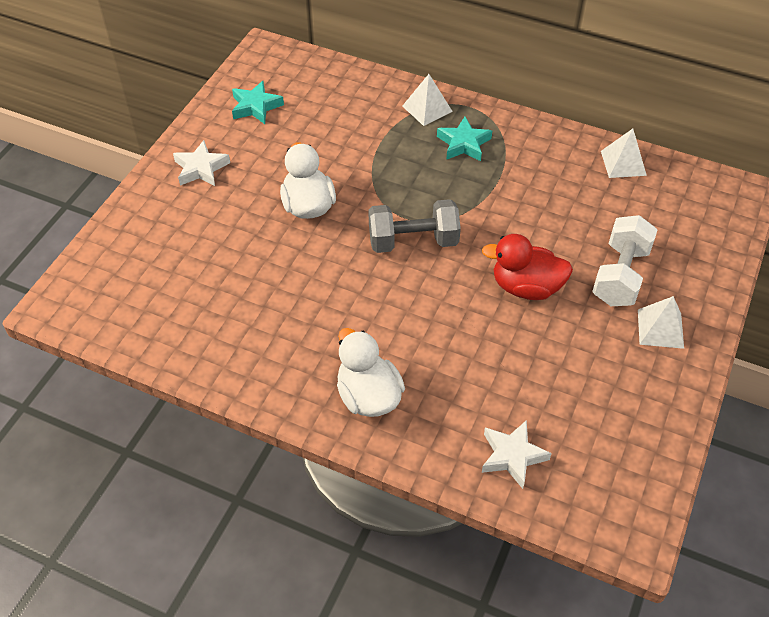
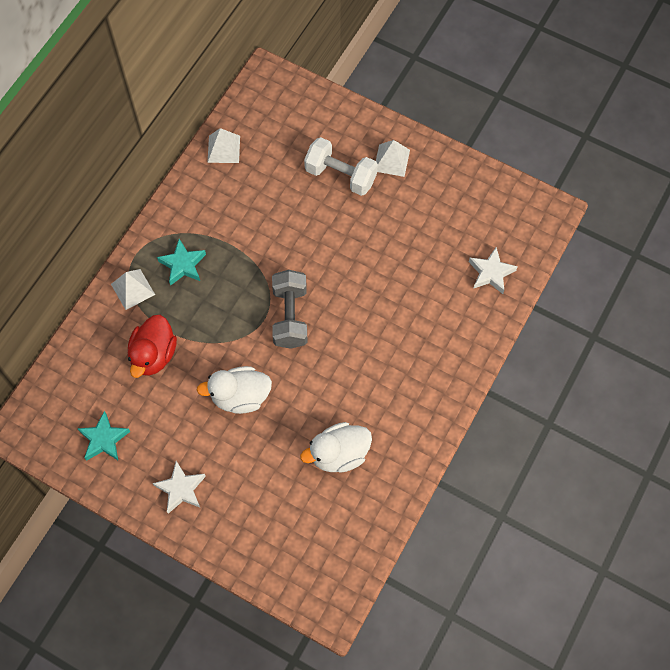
camera: 85 degrees left, 15 degrees up
(368, 396) = (437, 362): white duck -> white duck (339, 454)
(526, 287) = (345, 241): red duck -> red duck (154, 355)

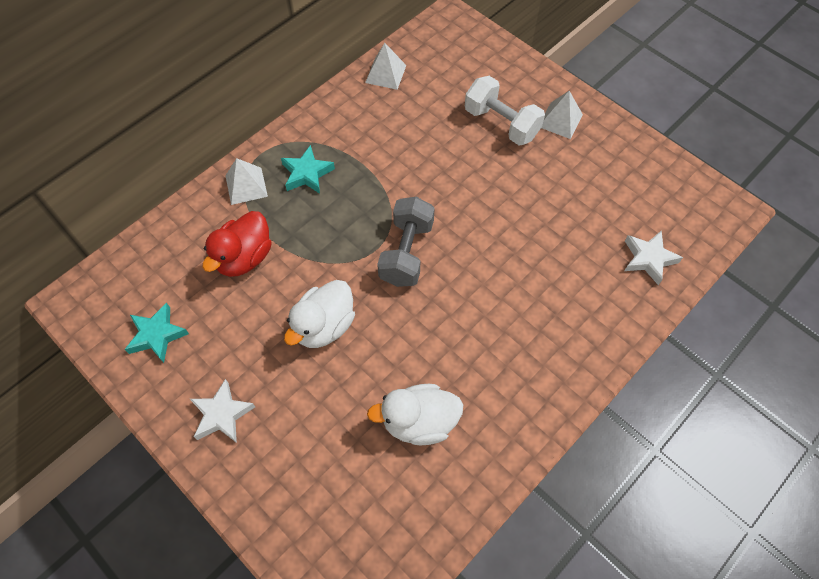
camera: 15 degrees right, 5 degrees down
(240, 396) = (324, 326): white duck -> white duck turned 60 degrees counterclockwise

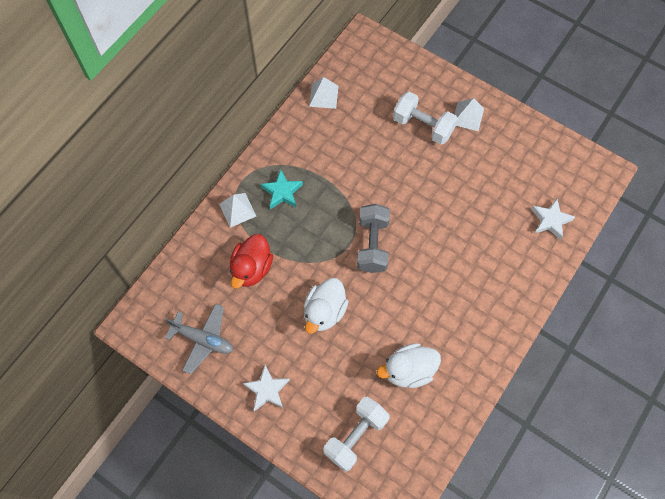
camera: 10 degrees left, 5 degrees up
(157, 335) = (203, 339): turquoise star -> grey plane
(326, 499) = (355, 436): none -> white dumbbell

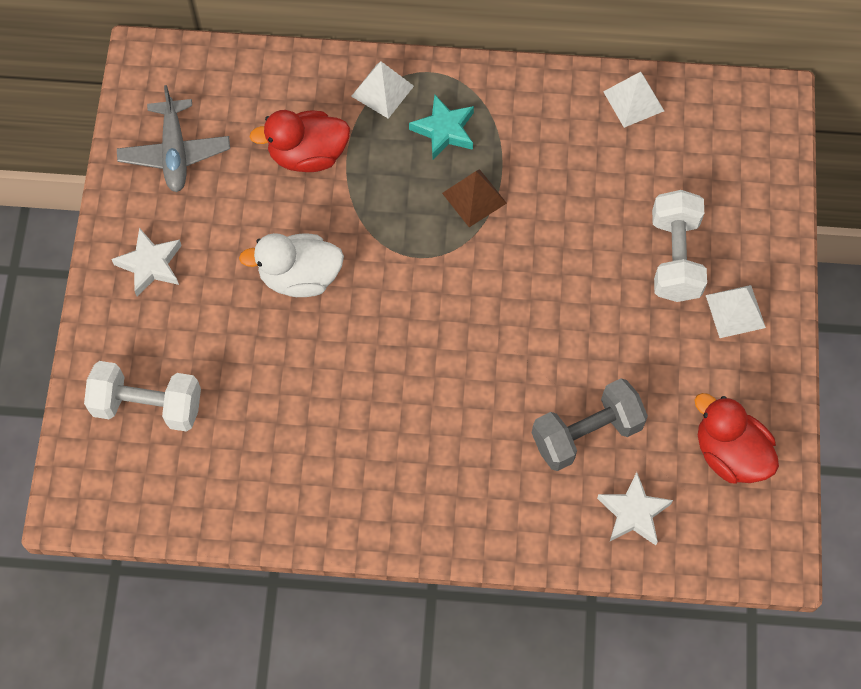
camera: 60 degrees right, 0 degrees up
(331, 199) = (474, 198): none -> brown pyramid
(372, 244) = (437, 286): grey dumbbell -> grey dumbbell (586, 433)
(408, 370) = (277, 427): white duck -> none
(541, 160) = (730, 453): none -> red duck

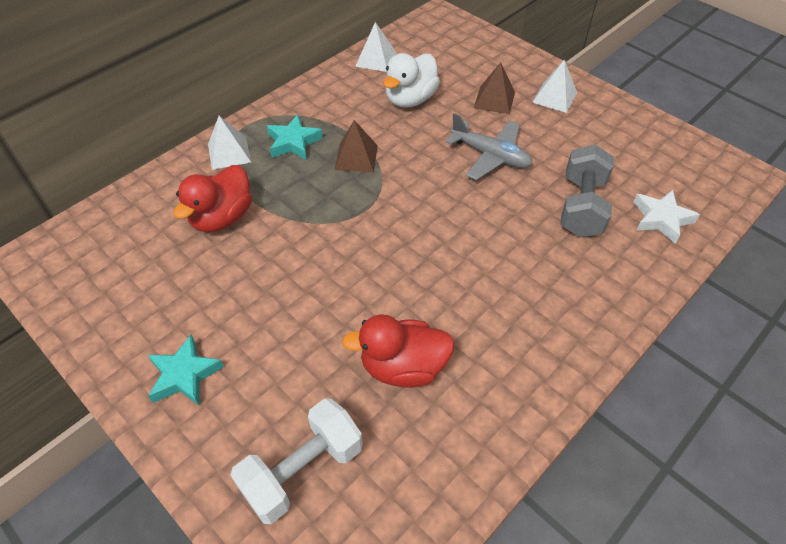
camera: 50 degrees left, 15 degrees down
(150, 265) = (184, 375): white star -> turquoise star
(175, 152) = (119, 292): grey plane -> grey plane (490, 156)
(300, 277) = (307, 283): white duck -> white duck (410, 99)
(675, 257) = (494, 100): white dumbbell -> brown pyramid
(730, 453) = (651, 152): red duck -> red duck (403, 367)

